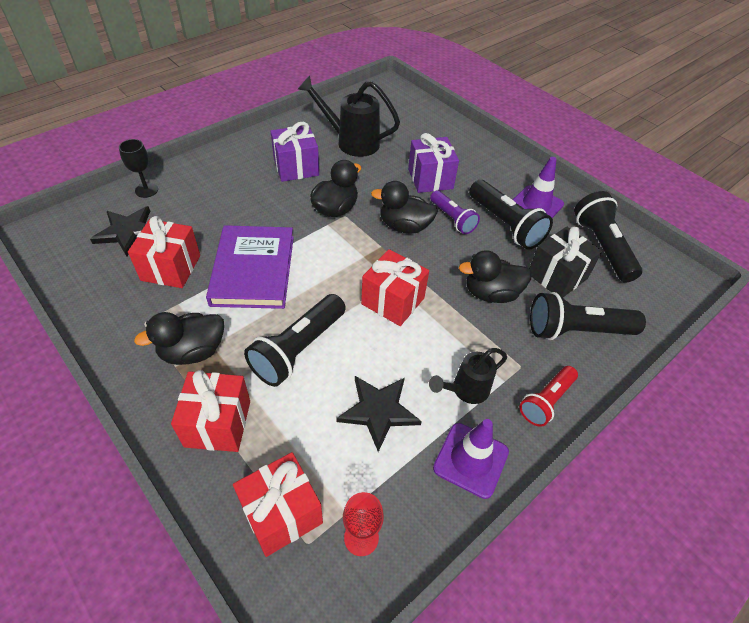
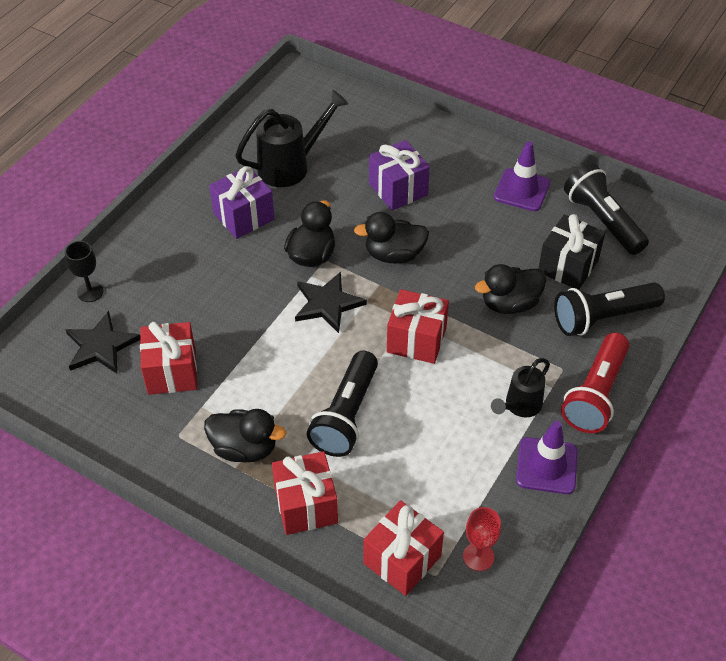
camera: 15 degrees left, 0 degrees up
(193, 351) = (244, 448): black duck -> black duck turned 120 degrees counterclockwise
(253, 270) = (259, 349): purple book -> none
(351, 142) = (290, 166): black watering can -> black watering can turned 150 degrees clockwise
(379, 411) = (448, 449): black star -> black star (327, 304)
(452, 219) = (440, 232): purple flashlight -> none
(505, 225) = (498, 223): black flashlight -> none
(546, 401) = (595, 394): red flashlight -> red flashlight, size x1.57

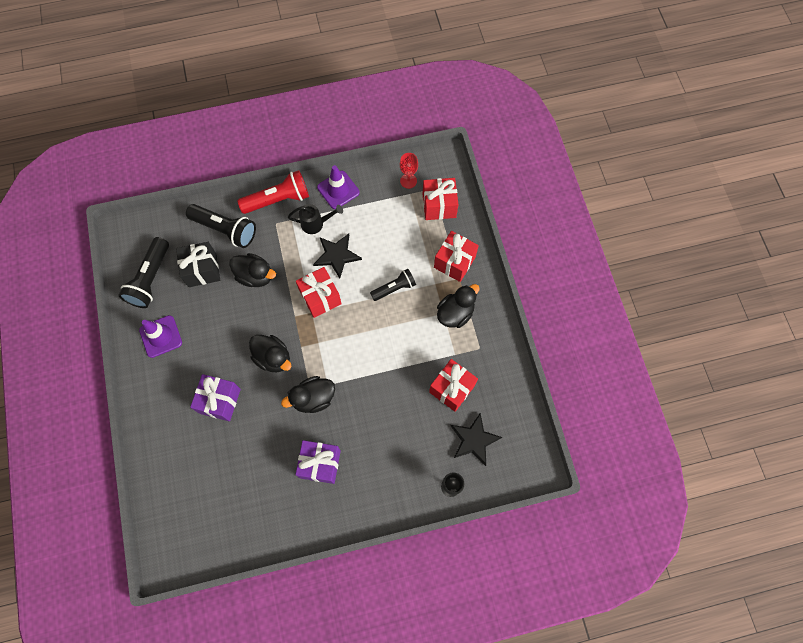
camera: 135 degrees left, 20 degrees up
(244, 448) = (455, 313): black duck -> black duck turned 75 degrees clockwise
(290, 166) = (255, 480): black watering can -> none
(327, 304) = (338, 358): black star -> black star (336, 255)
(346, 415) = (394, 288): black flashlight -> black flashlight, size x0.64

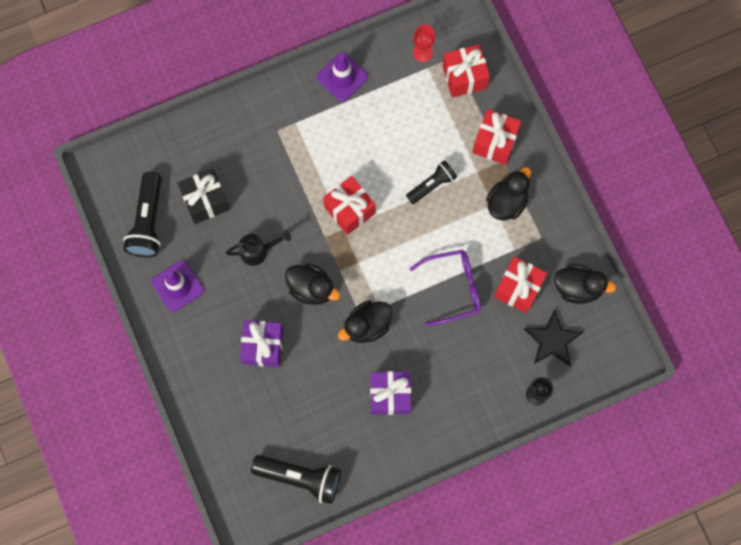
camera: 10 degrees left, 5 degrees up
(225, 229) = (220, 148): black flashlight -> black flashlight (300, 478)
(255, 276) = (269, 197): black duck -> black duck (578, 288)
(278, 200) = (274, 101): red flashlight -> none
(316, 224) = (325, 123): black watering can -> black watering can (258, 251)
(336, 255) = (357, 157): black star -> none
(395, 378) = (453, 288): none -> purple glasses

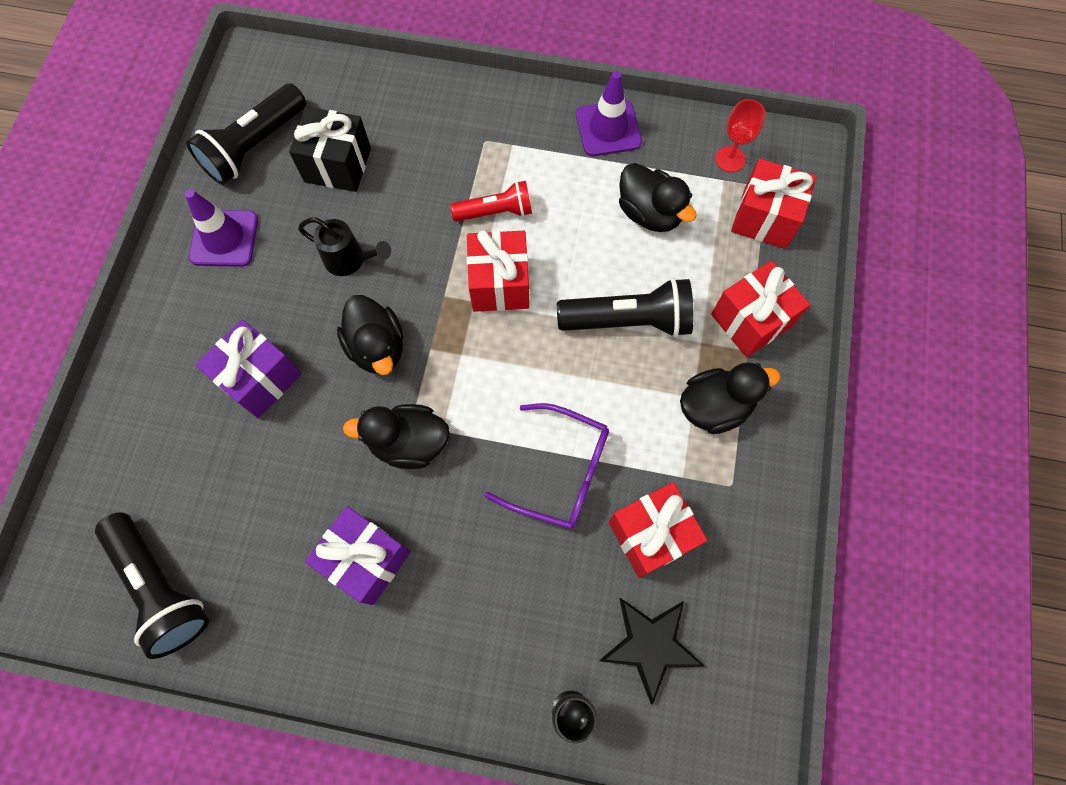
camera: 35 degrees right, 5 degrees down
(316, 170) = (496, 212): none -> red flashlight
(432, 185) = (628, 320): black flashlight -> black flashlight, size x1.57
(578, 288) = (739, 593): black duck -> black duck (649, 213)

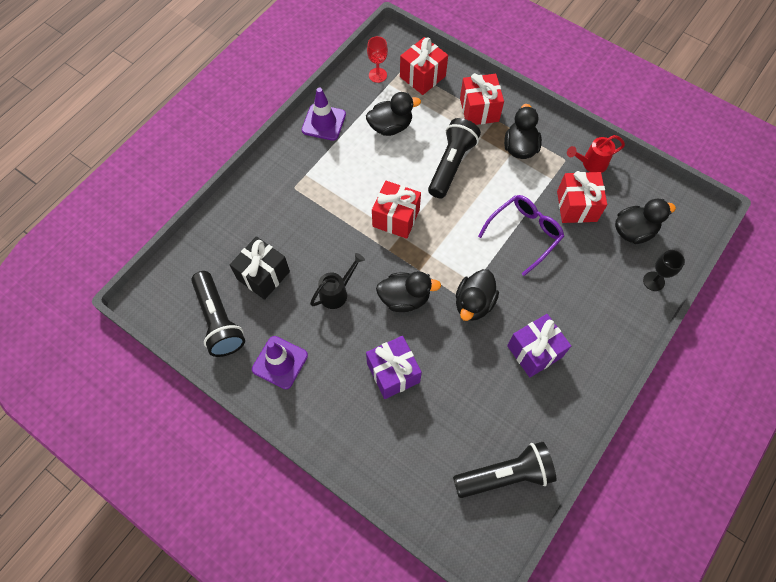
camera: 65 degrees left, 5 degrees down
(496, 212) = (347, 201): red flashlight -> none
(650, 645) = (633, 231): black star -> black duck
(746, 529) = (591, 163): none -> red watering can

